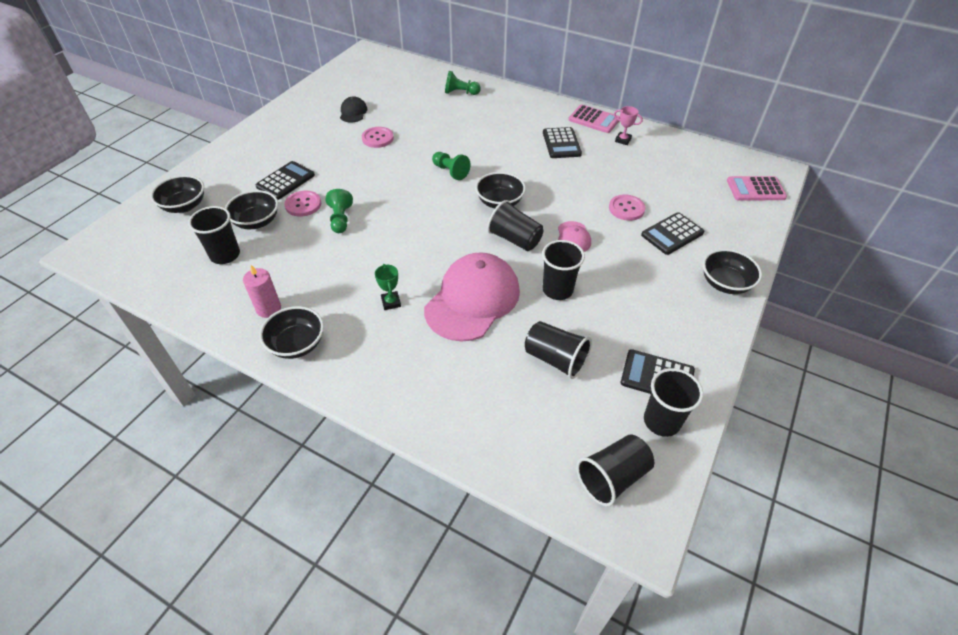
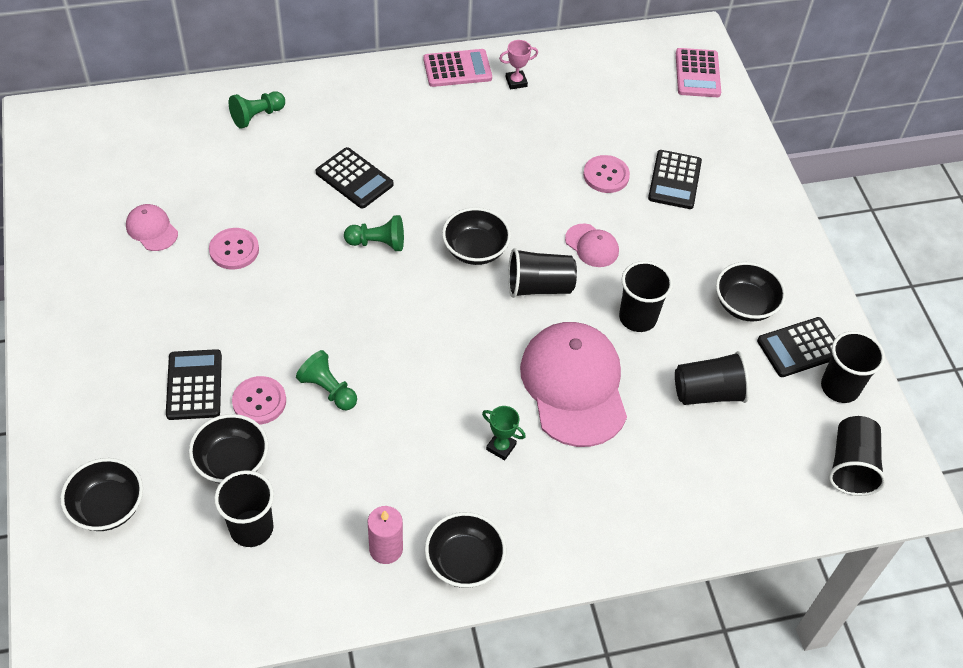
camera: 45 degrees left, 5 degrees up
(353, 112) = (152, 229): black cap -> pink cap
(561, 143) = (457, 126): black calculator -> black calculator (354, 179)
(725, 283) = (766, 208): black bowl -> black bowl (745, 305)
(755, 189) = (697, 73): pink calculator -> pink calculator turned 45 degrees counterclockwise

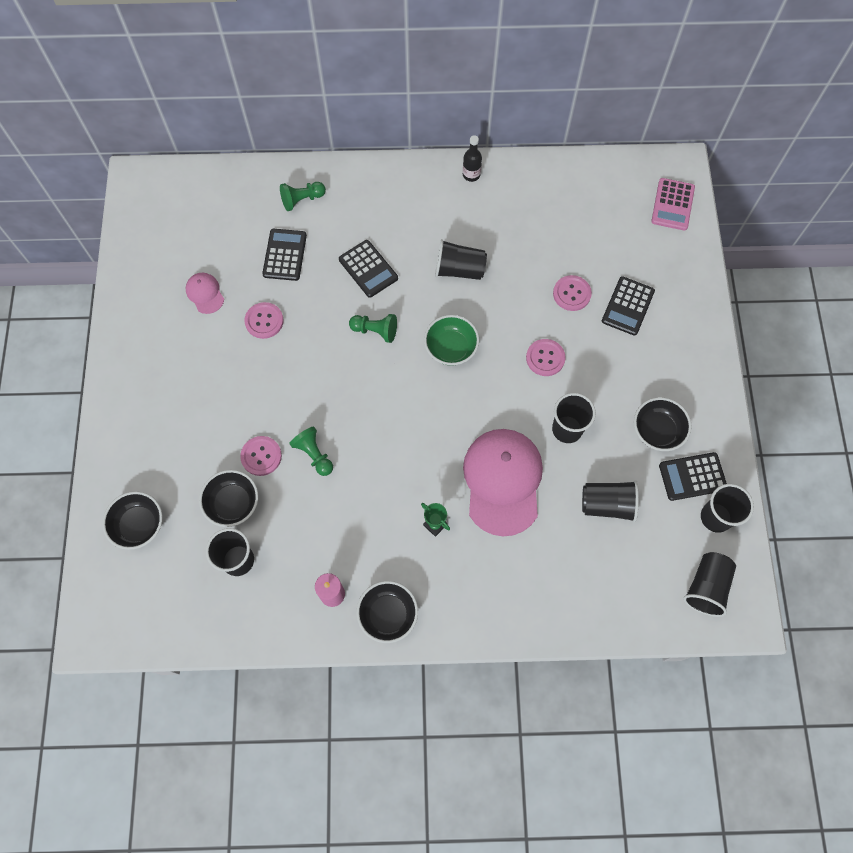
camera: 15 degrees right, 15 degrees up
(194, 385) = (216, 435): black calculator -> black calculator (285, 255)
(457, 69) = (471, 175): pink calculator -> black bottle
(475, 250) = (451, 348): black bowl -> green bowl
(516, 82) = (517, 193): pink trophy -> none
(539, 286) = (494, 389): black cup -> black cup (459, 269)
(592, 246) = (545, 358): pink cap -> pink button

